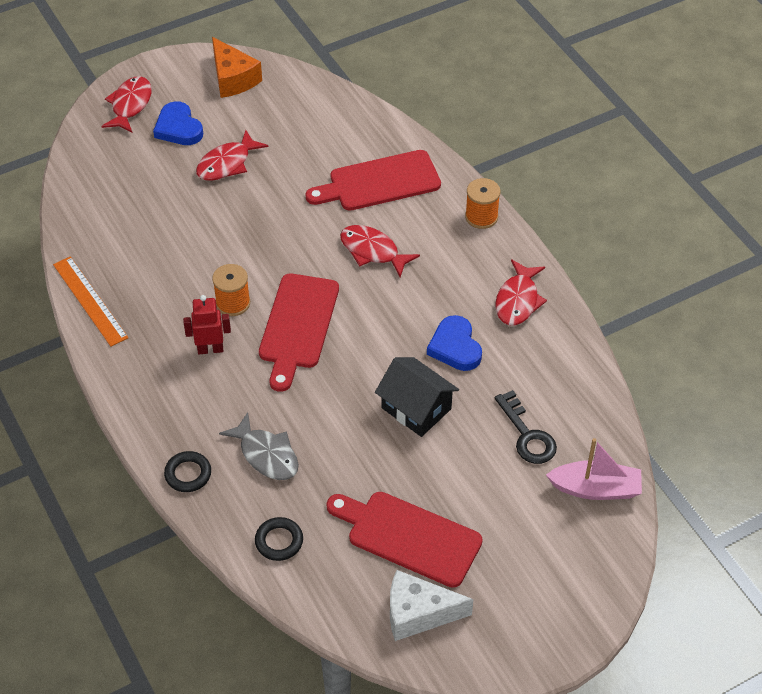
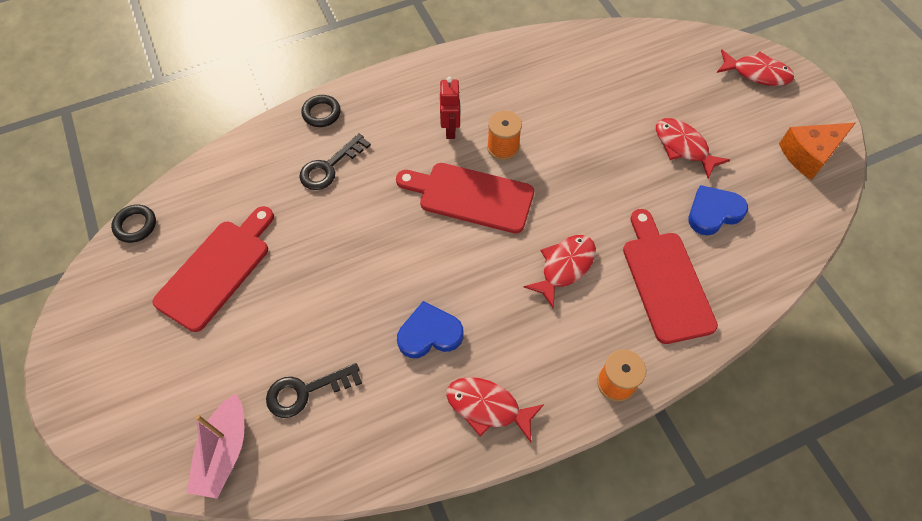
camera: 95 degrees right, 10 degrees up
(90, 300) = (512, 49): orange ruler -> none
(178, 128) = (730, 109): blue heart -> blue heart (713, 212)
(266, 455) = (329, 167): grey fish -> black key
(279, 541) = (240, 173): black ring -> black ring (135, 225)
(416, 408) = (358, 289): black house -> none
(418, 613) = (138, 271): white cheese -> none

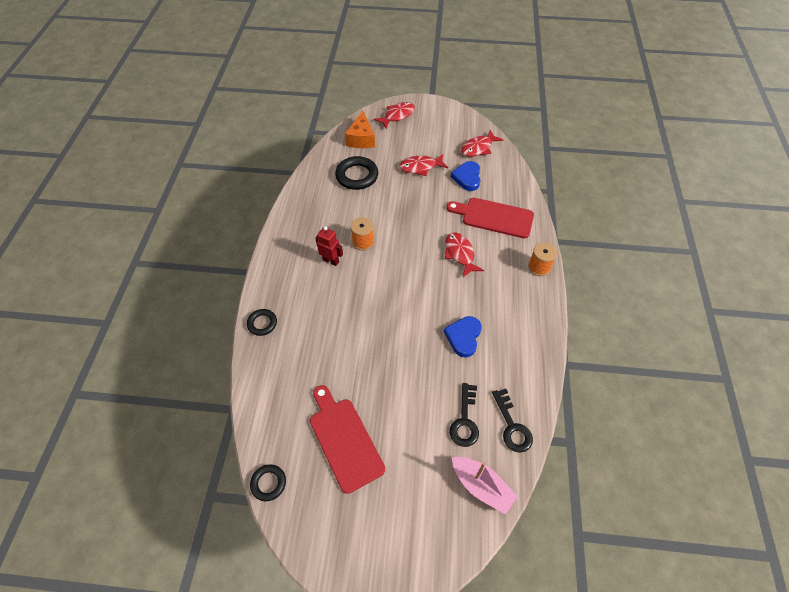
camera: 60 degrees left, 5 degrees down
(329, 167) = (309, 338): black key -> black key (512, 426)
(471, 196) = (385, 273): red cutting board -> none
(488, 407) = (523, 330): red fish -> red fish (478, 148)
(606, 86) = (357, 176): none -> black ring
(809, 154) = (459, 126): orange cheese -> orange cheese (361, 139)

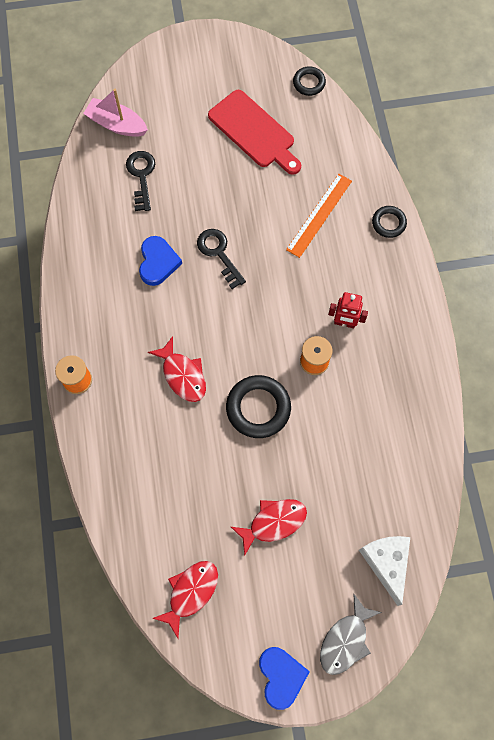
camera: 165 degrees right, 15 degrees up
(316, 344) = (319, 215): none -> orange ruler
(357, 176) = (364, 478): black ring -> black ring (258, 408)
(361, 139) = (386, 563): orange cheese -> white cheese
(397, 116) = (345, 640): red fish -> grey fish
(467, 177) = (197, 519): blue heart -> blue heart (281, 676)
(494, 217) = (146, 450): red cutting board -> none
(512, 426) = (93, 182): black key -> black key (219, 253)

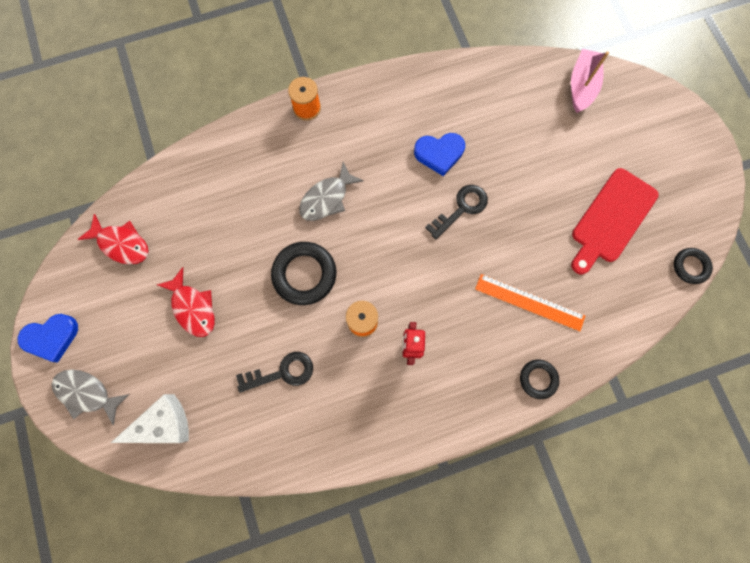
camera: 80 degrees right, 5 degrees up
(141, 176) = (530, 120): black key -> black key (282, 372)
(182, 375) = (327, 198): red fish -> grey fish

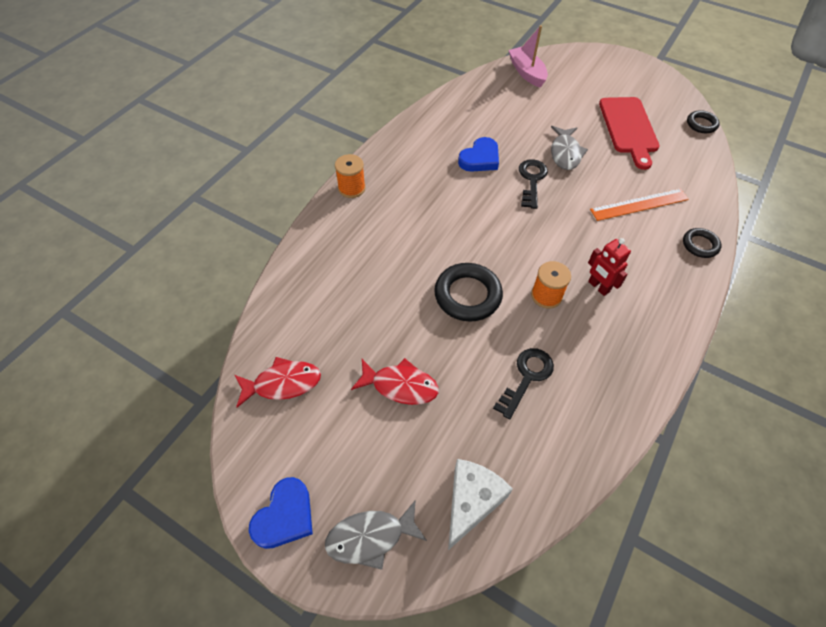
camera: 40 degrees left, 20 degrees down
(327, 198) = (429, 234): grey fish -> grey fish (565, 153)

